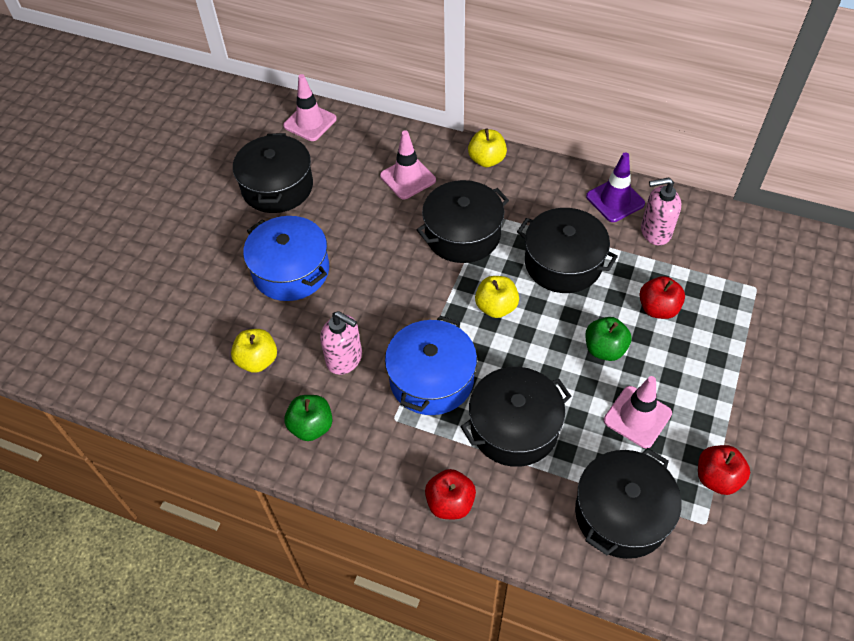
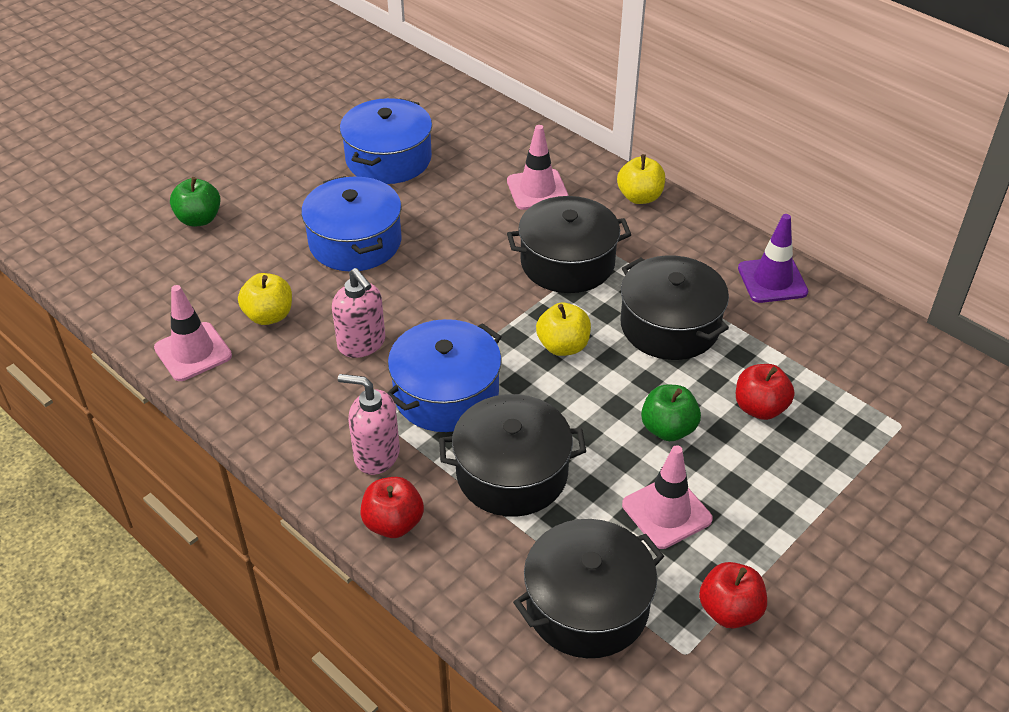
camera: 20 degrees right, 10 degrees down
(277, 187) = (388, 159): black pot -> blue pot
(310, 122) = (460, 107): pink traffic cone -> pink traffic cone (193, 352)
(311, 426) = (287, 396): green apple -> green apple (199, 219)
(655, 232) = (803, 327): pink soap dispenser -> pink soap dispenser (376, 455)

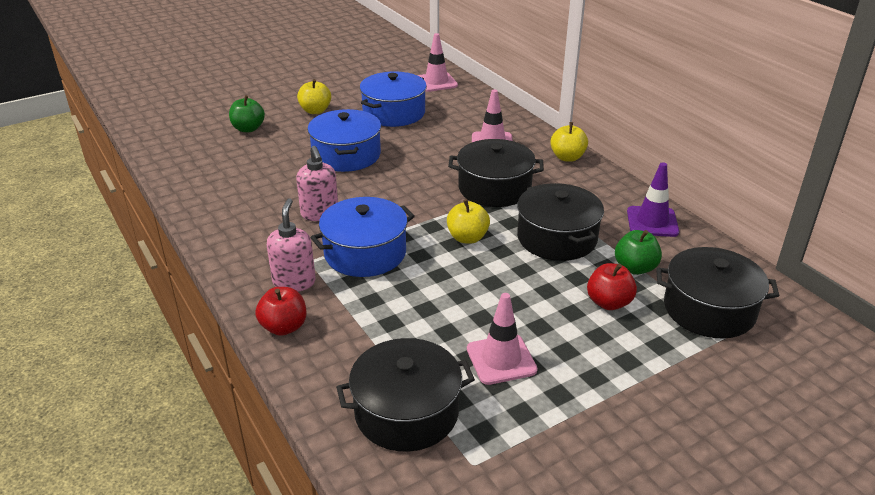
camera: 15 degrees right, 10 degrees down
(193, 352) = (201, 200): pink traffic cone -> pink traffic cone (436, 82)
(269, 315) = (264, 188): yellow apple -> yellow apple (315, 111)
(376, 455) = (294, 282): pink soap dispenser -> pink soap dispenser turned 60 degrees clockwise
(512, 473) = (389, 311): black pot -> black pot (709, 309)
(668, 429) = (526, 304): green apple -> green apple (635, 268)
(729, 610) = (524, 440): red apple -> none

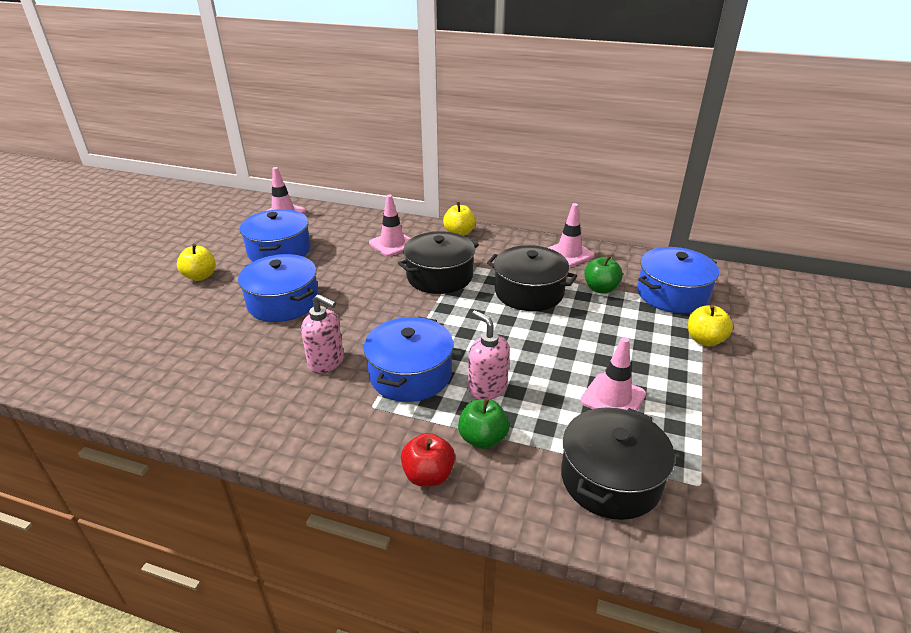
camera: 40 degrees left, 0 degrees up
(248, 129) = (148, 319): green apple -> green apple (482, 439)
(294, 282) = (384, 432): pink soap dispenser -> pink soap dispenser (487, 388)
(467, 238) = (471, 322): yellow apple -> yellow apple (705, 340)
(609, 302) = (618, 320): red apple -> none
(652, 222) = (569, 254): purple traffic cone -> pink traffic cone
(709, 309) = (672, 294): black pot -> blue pot

